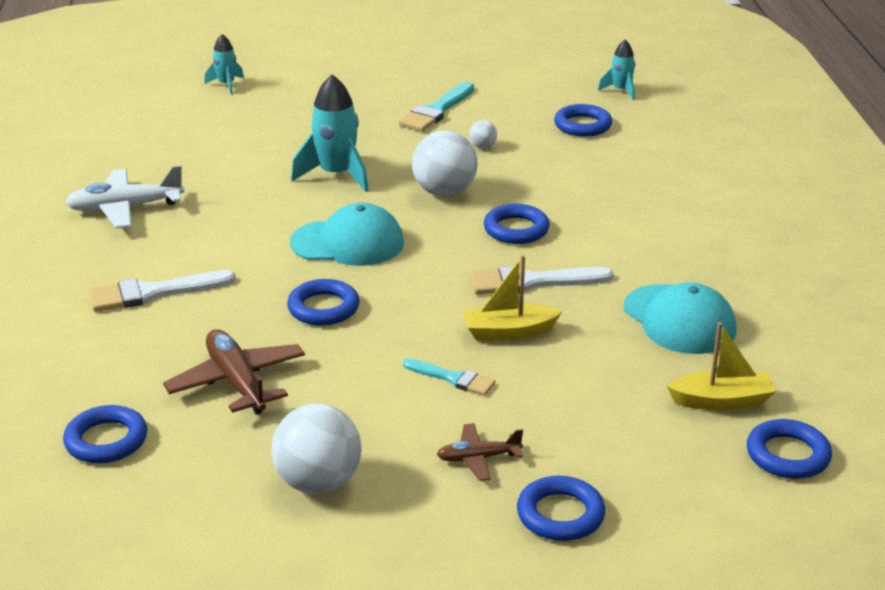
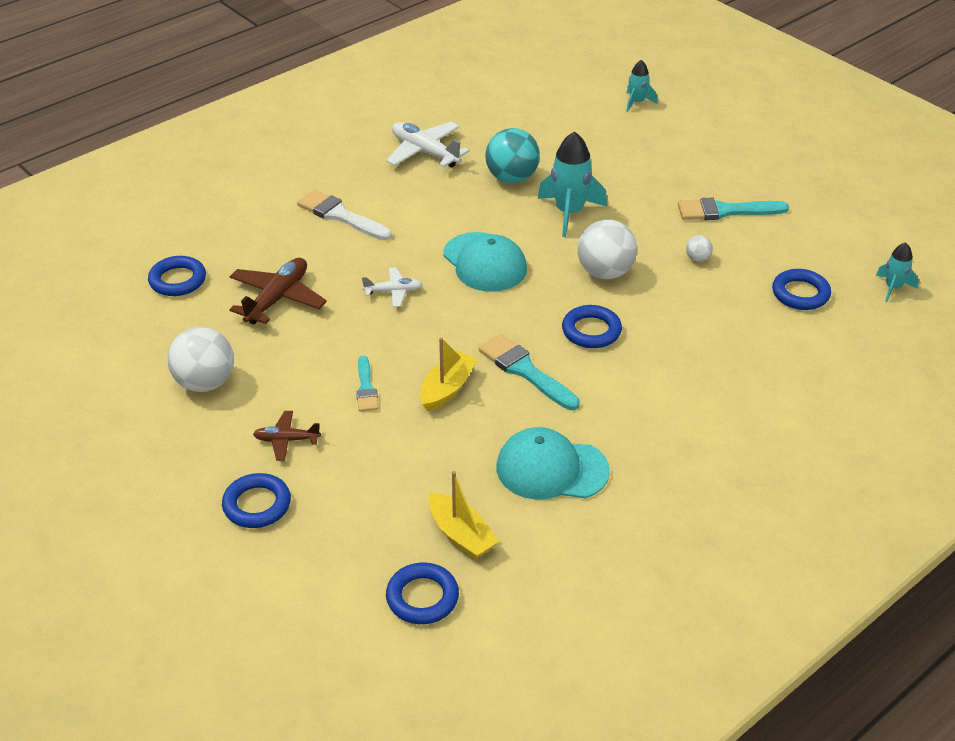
camera: 55 degrees right, 10 degrees up
(240, 181) = (512, 178): none -> turquoise ball
(323, 308) = (393, 292): blue ring -> white plane
(478, 458) = (286, 440): brown plane -> brown plane turned 45 degrees counterclockwise
(508, 332) = (447, 389): yellow boat -> yellow boat turned 75 degrees clockwise
(532, 282) = (525, 371): white brush -> turquoise brush
(679, 320) = (551, 469): turquoise cap -> turquoise cap turned 75 degrees clockwise

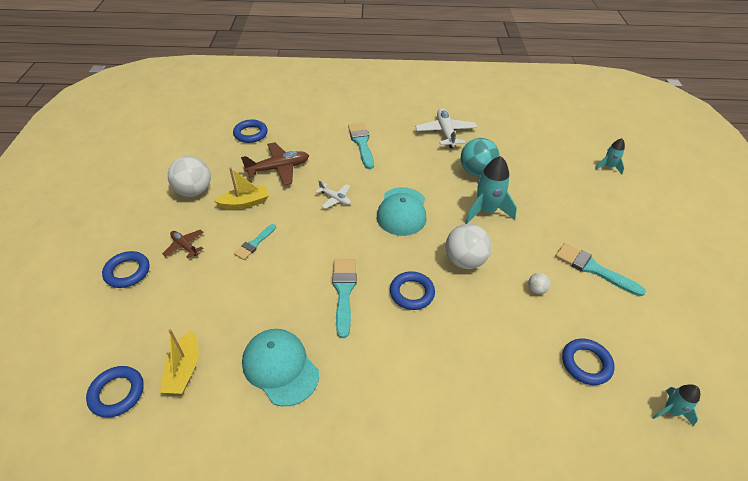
camera: 40 degrees right, 5 degrees up
(341, 216) = (361, 143): white brush -> turquoise brush
(447, 389) = (291, 273): yellow boat -> yellow boat (245, 203)

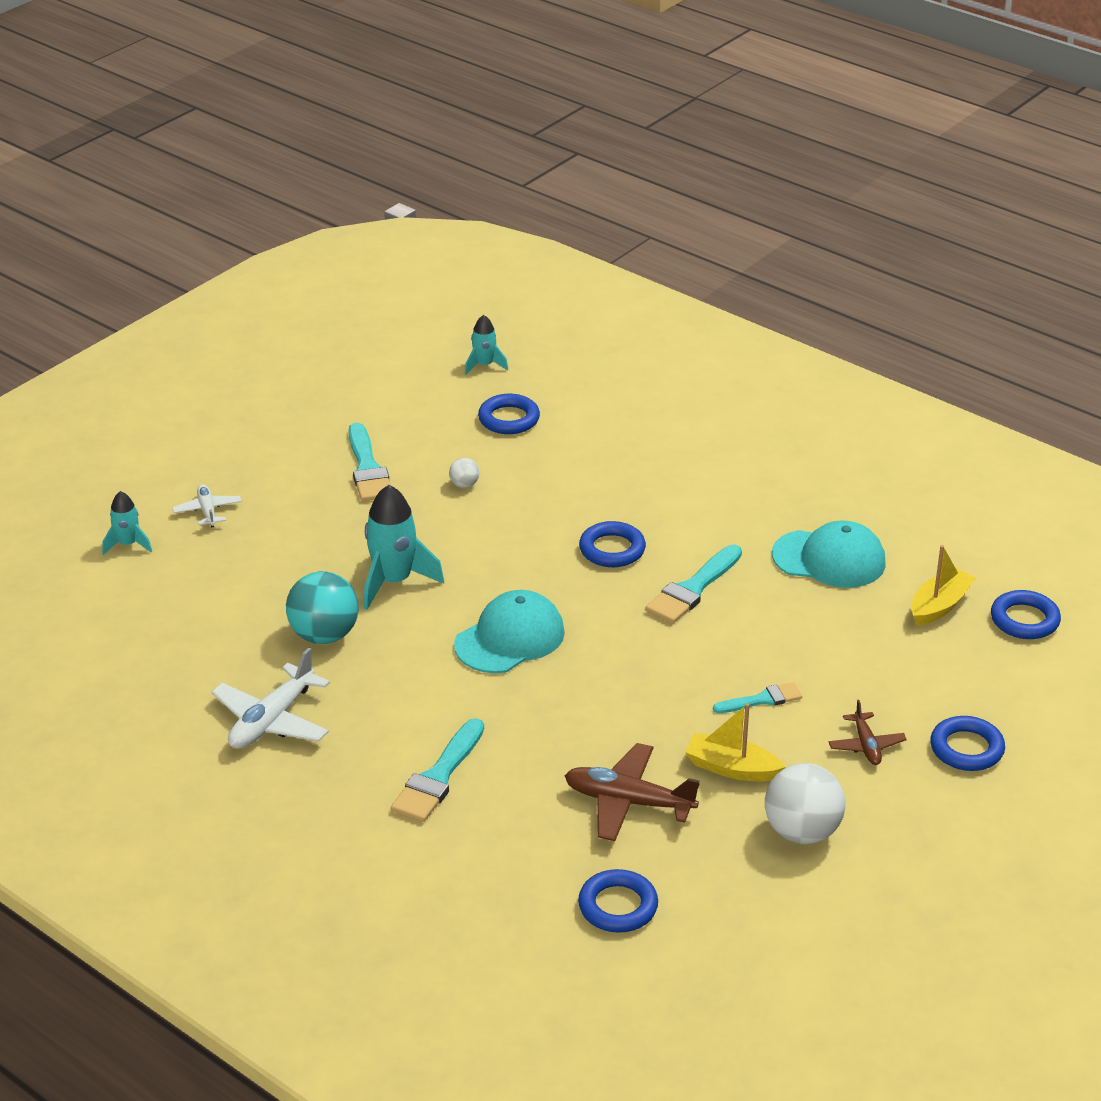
camera: 140 degrees left, 10 degrees down
(280, 367) = (829, 559): turquoise cap -> turquoise cap turned 75 degrees counterclockwise
(335, 199) = (586, 704): white plane -> white plane (207, 511)
(464, 260) = (505, 547): white ball -> none

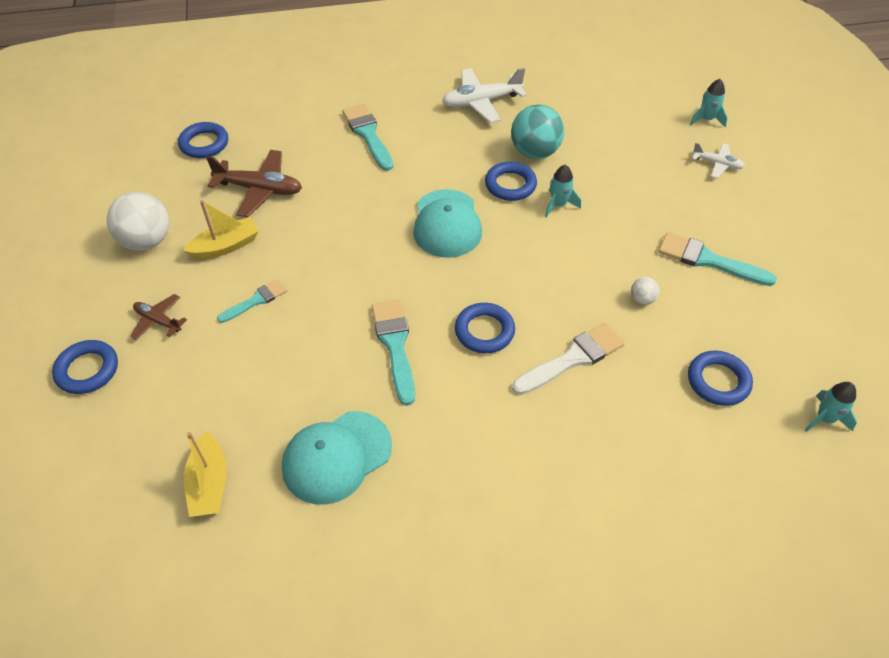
camera: 130 degrees right, 15 degrees up
(272, 720) = (481, 102): white plane -> white plane turned 90 degrees counterclockwise
(394, 581) = (558, 205): turquoise rocket -> turquoise rocket, size x0.56
(579, 493) = (572, 359): none -> white brush
(628, 802) = (259, 189): brown plane -> brown plane turned 45 degrees clockwise
(762, 700) = (256, 301): turquoise brush -> turquoise brush turned 150 degrees counterclockwise
(1024, 620) = (128, 530): blue ring -> blue ring (510, 185)

